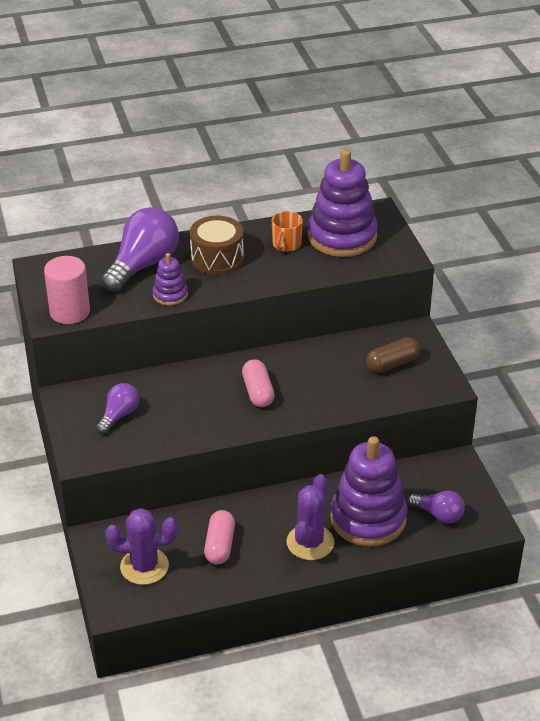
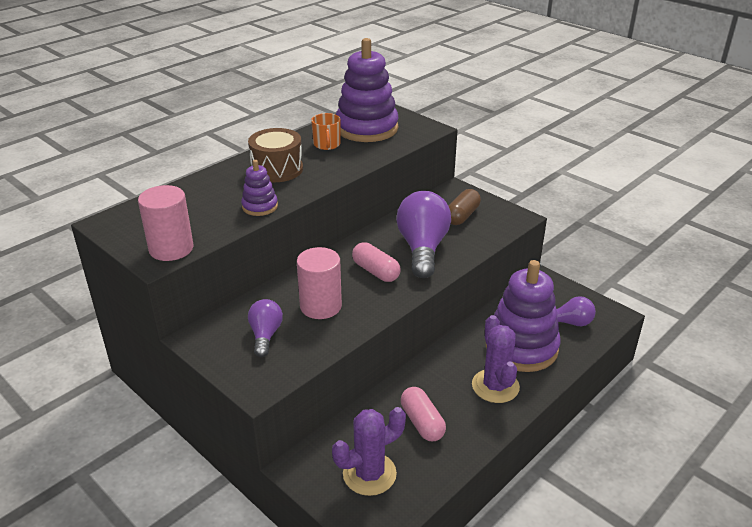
camera: 30 degrees left, 5 degrees down
(143, 265) = (212, 192): purple light bulb -> purple light bulb (422, 249)
(183, 407) = (320, 306): none -> pink cylinder

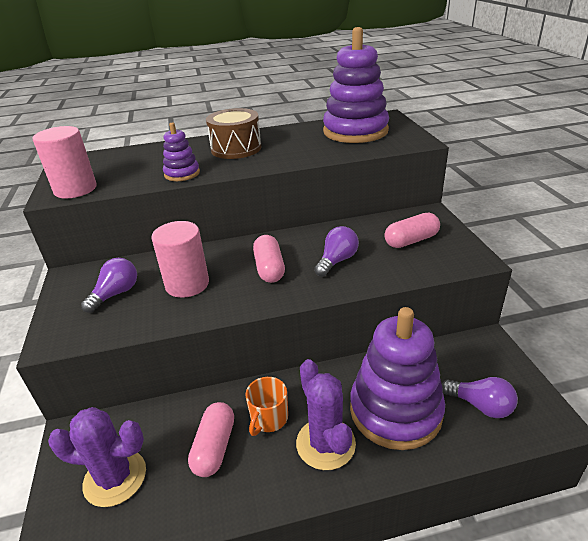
camera: 35 degrees right, 0 degrees up
(327, 145) = (303, 138): orange mug -> orange mug (268, 418)
(422, 249) = (337, 261): purple light bulb -> purple light bulb, size x0.55
(462, 216) = (411, 240): brown capsule -> pink capsule
(495, 386) = (325, 444): purple cactus -> purple cactus turned 45 degrees counterclockwise

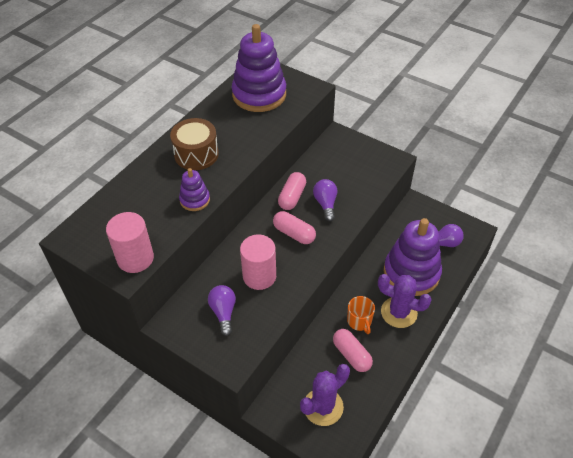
camera: 45 degrees left, 15 degrees up
(411, 240) = (349, 164): pink capsule -> pink capsule (292, 197)

